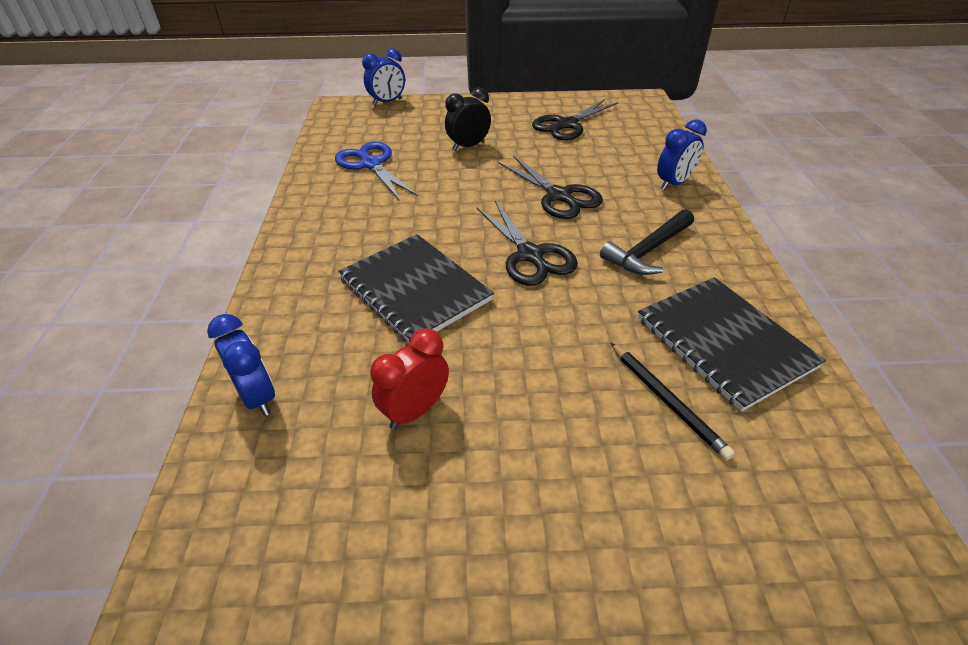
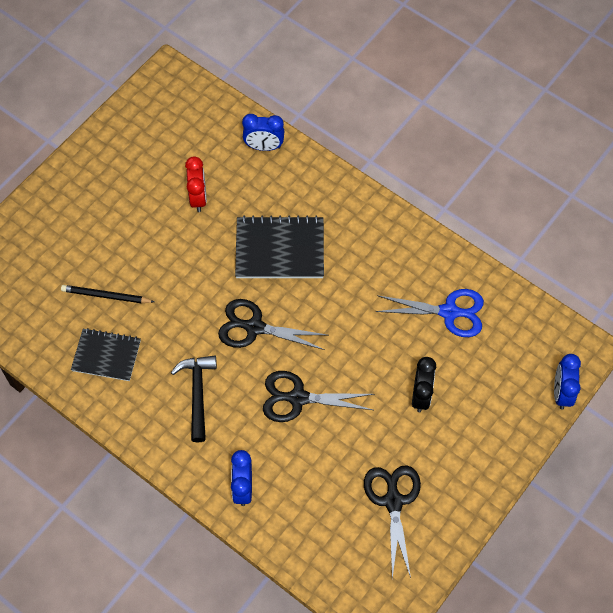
camera: 130 degrees right, 20 degrees up
(724, 342) = (106, 355): black notebook -> black notebook, size x0.66

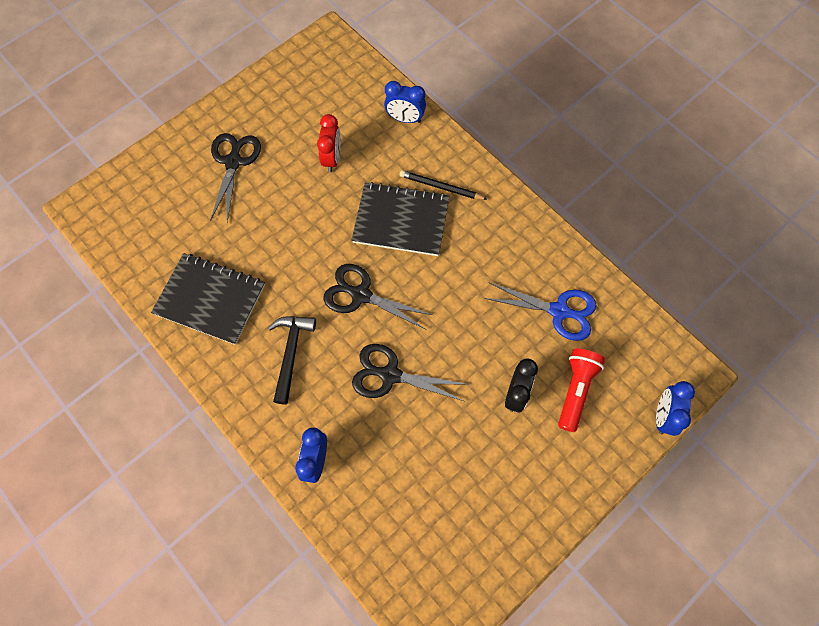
camera: 10 degrees right, 5 degrees up
(106, 296) = (223, 240): black pencil -> black pencil (441, 187)
(106, 355) = (210, 299): black notebook -> black notebook, size x1.51
(393, 501) = (468, 503): black scissors -> black scissors (233, 162)
(476, 383) = (575, 390): none -> red flashlight

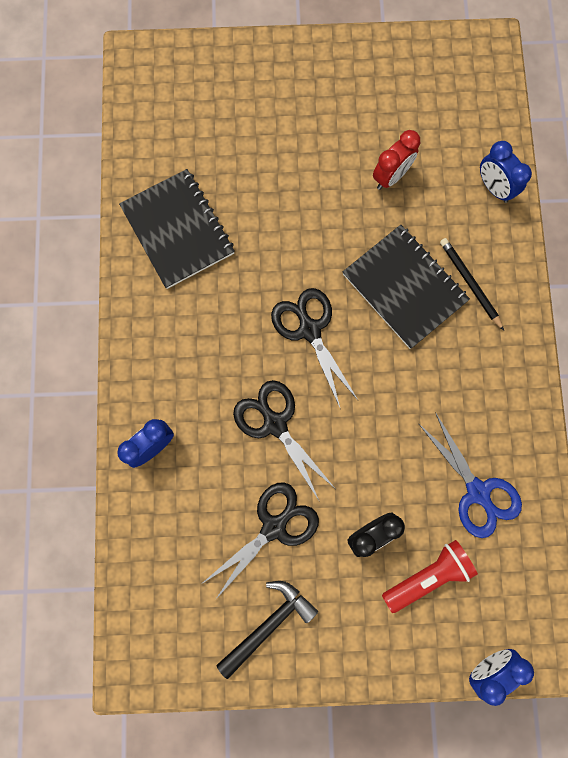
camera: 40 degrees right, 10 degrees up
(233, 162) = (298, 112): black scissors -> black scissors (274, 527)
(291, 353) = (206, 334): black hammer -> black hammer (268, 624)

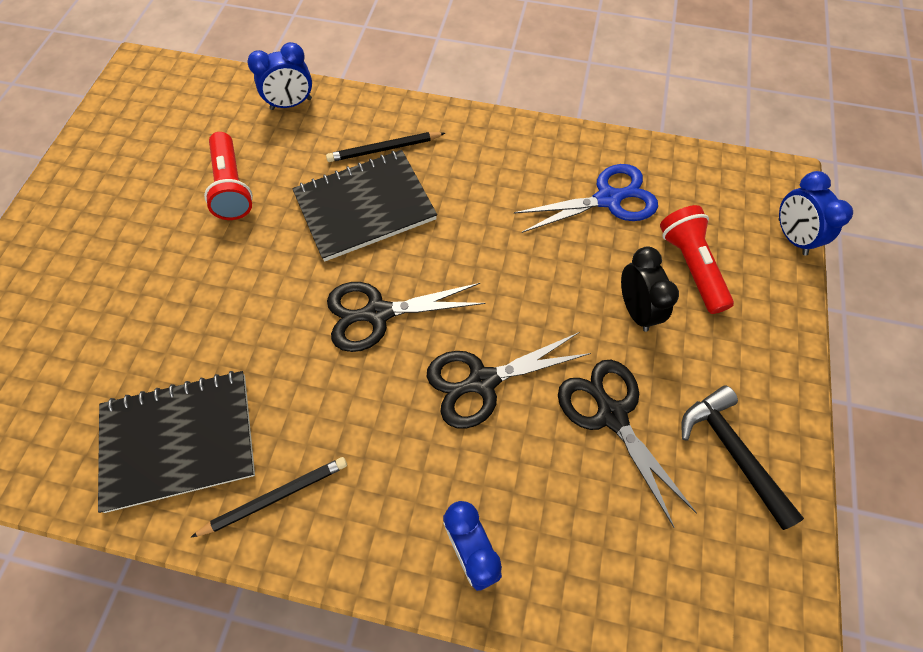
camera: 75 degrees left, 15 degrees down
(156, 307) = (275, 497): none -> black pencil
(391, 176) = (232, 187): red clock -> red flashlight

